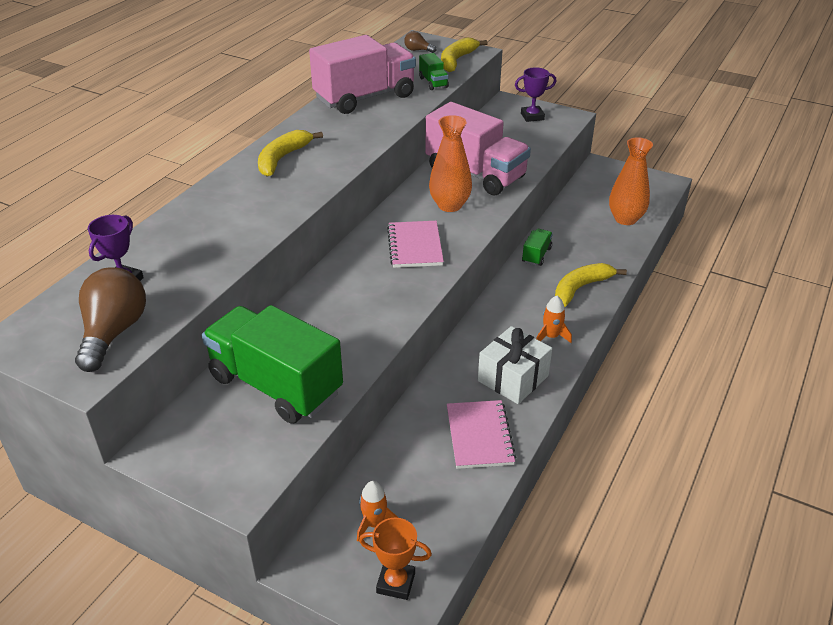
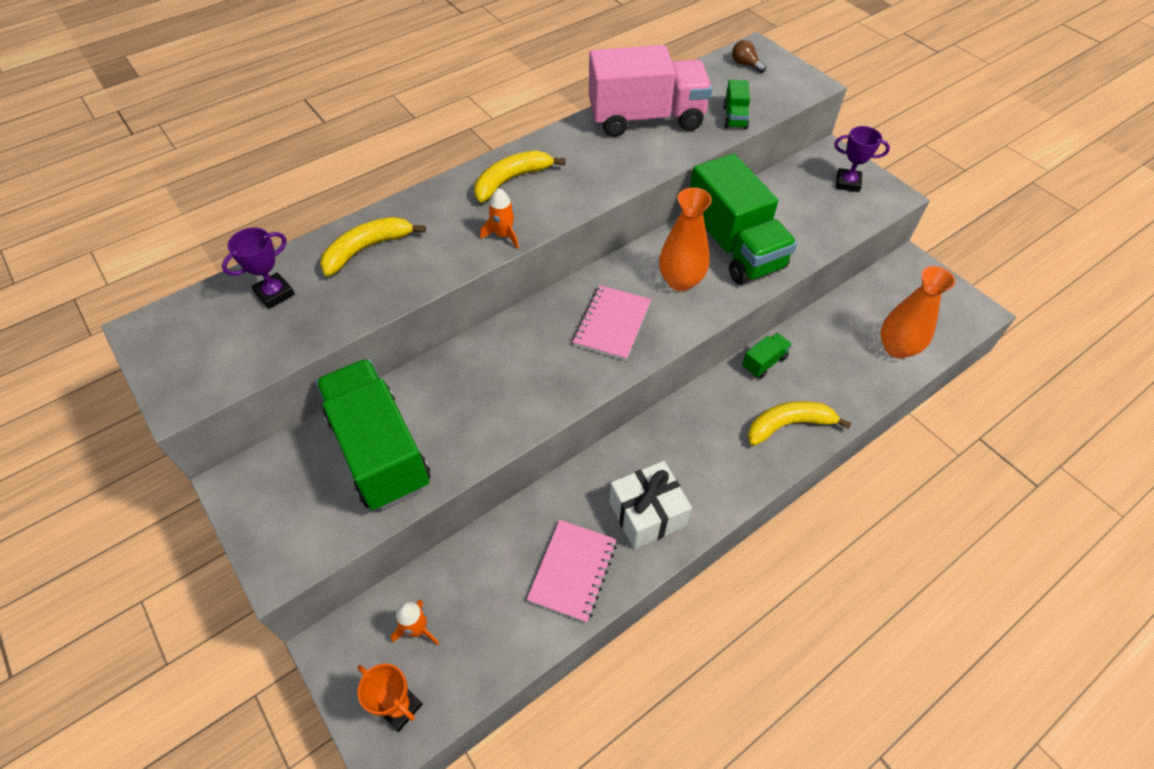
camera: 25 degrees right, 15 degrees up
(114, 332) = (231, 354): brown light bulb -> none
(456, 60) = (781, 91): yellow banana -> yellow banana (367, 249)
(475, 174) = (734, 246): pink truck -> green truck
(551, 336) = (718, 476): orange rocket -> orange rocket (503, 235)

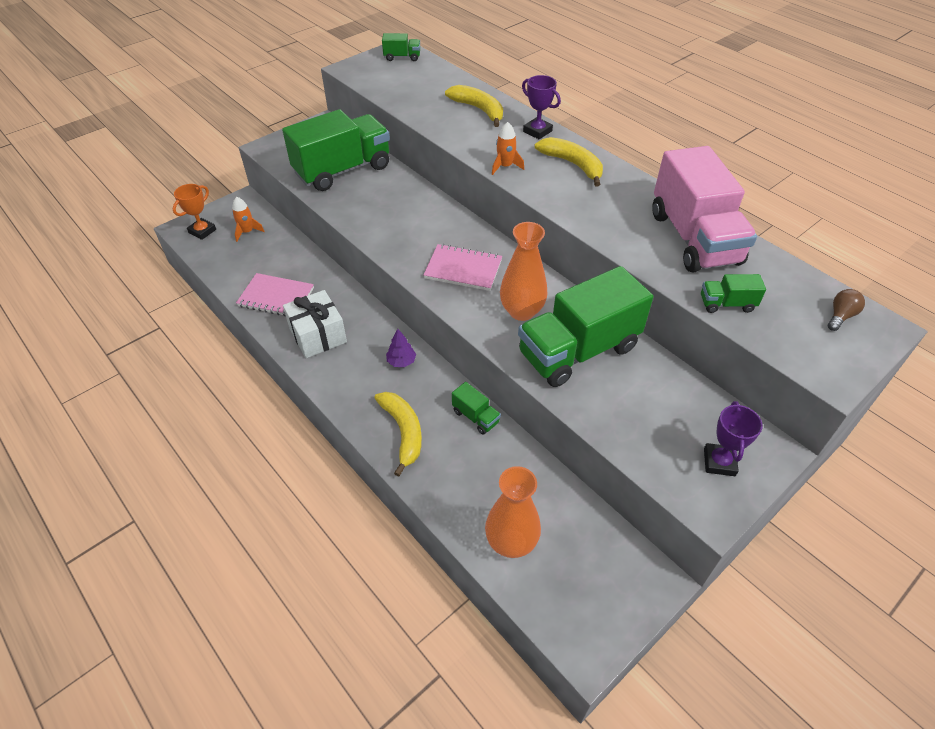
camera: 85 degrees right, 5 degrees down
(176, 327) = (402, 57): none -> green truck
(275, 293) = (432, 83): purple trophy -> purple trophy (537, 131)
(691, 424) = (401, 361): none -> purple tree

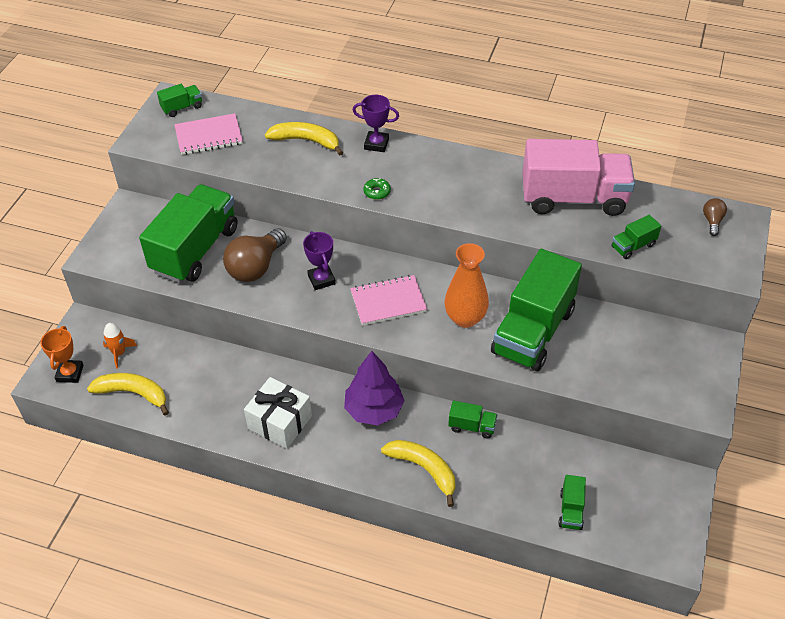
camera: 30 degrees left, 0 degrees up
(276, 297) = (208, 405): pink notebook -> pink notebook (209, 136)
(377, 200) = (255, 267): none -> brown light bulb
(401, 361) = (374, 410): purple tree -> purple tree, size x2.02
(505, 166) = (377, 192): orange rocket -> green donut
(511, 542) = (571, 510): orange vase -> green truck
(573, 165) = (432, 167): yellow banana -> yellow banana (133, 393)
(694, 238) = (573, 198): pink truck -> pink truck turned 45 degrees counterclockwise
(719, 462) = (688, 371): purple trophy -> purple trophy (321, 279)

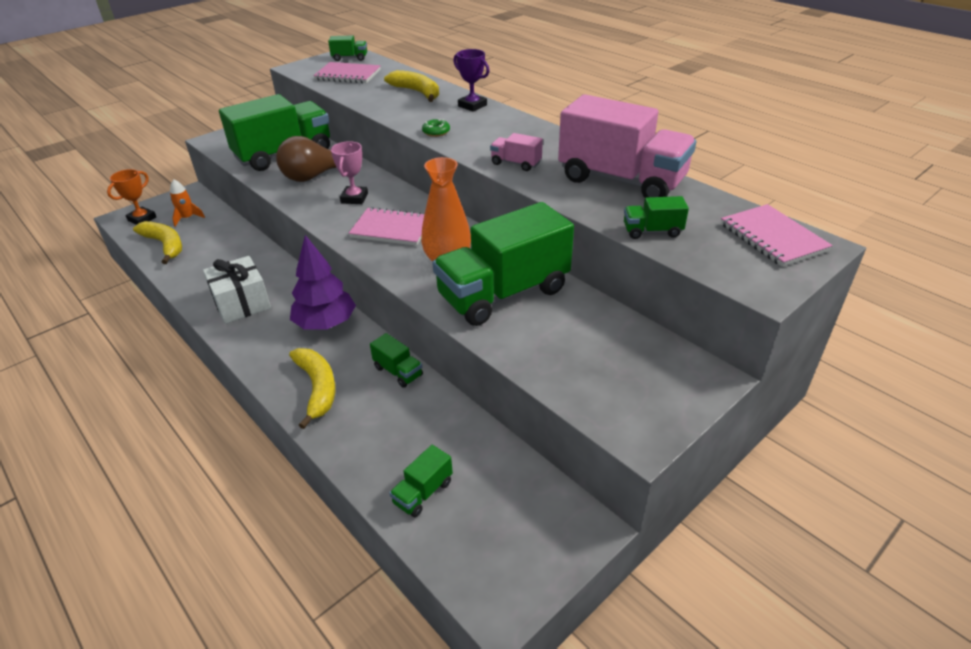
camera: 30 degrees right, 10 degrees down
(321, 279) = (354, 198): purple trophy -> pink trophy
(478, 208) = (516, 163): none -> pink truck
(712, 221) = (772, 237): brown light bulb -> pink notebook

